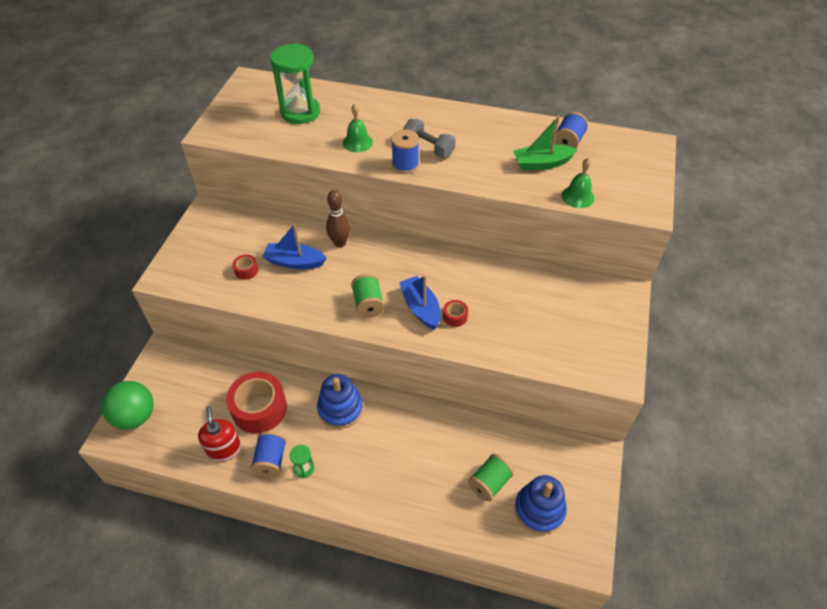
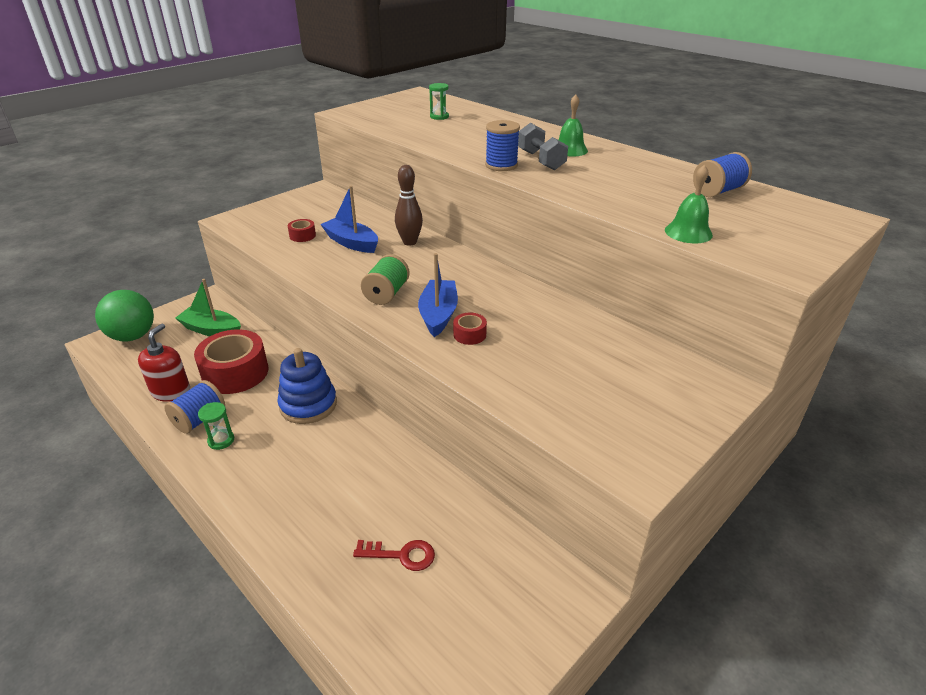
camera: 30 degrees right, 15 degrees down
(300, 112) = (439, 117): green hourglass -> green hourglass, size x0.44
(357, 142) = (470, 143): green bell -> green bell (570, 150)
(489, 483) = (401, 555): green spool -> red key
(539, 510) = (438, 621): blue stacking toy -> none
(541, 163) = (665, 198): green boat -> green boat (211, 330)

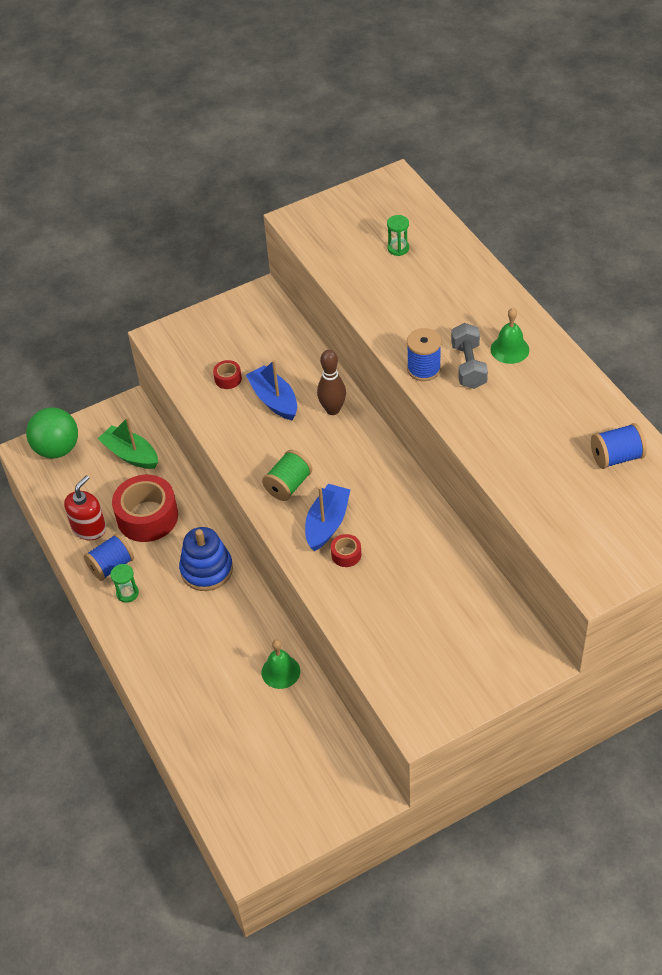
camera: 20 degrees right, 15 degrees up
(401, 555) = (250, 733): red key -> none
(688, 232) = (543, 517): green bell -> green bell (280, 671)

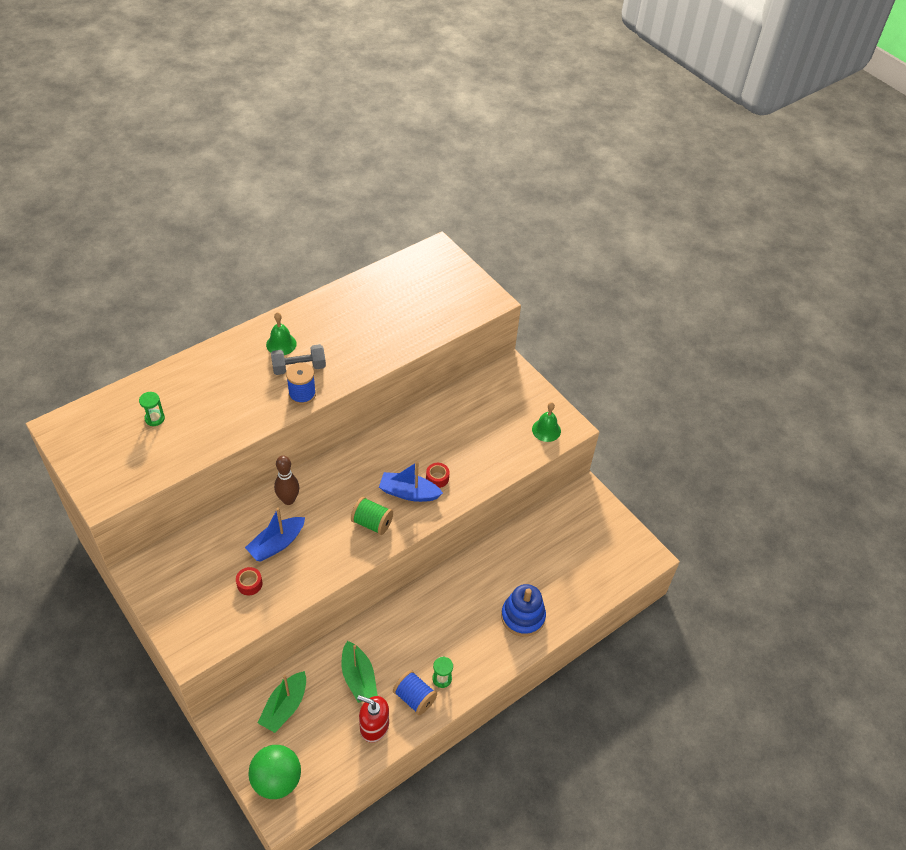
camera: 105 degrees left, 0 degrees up
(147, 517) = (358, 678): red tape -> green boat
(206, 569) = (412, 620): blue stacking toy -> blue stacking toy (523, 617)
(280, 671) = (500, 555): green bell -> green bell (546, 430)
(616, 457) = (385, 289): blue spool -> none

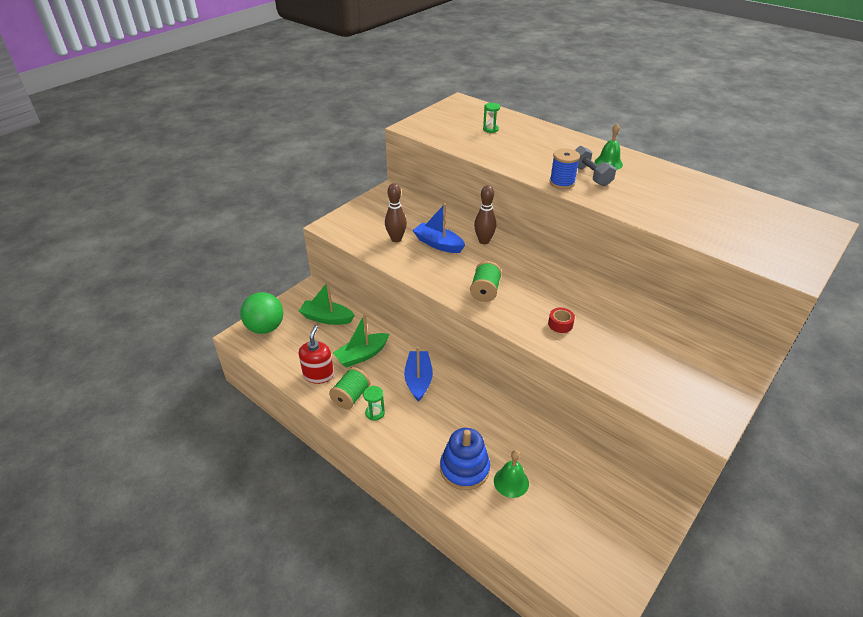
camera: 80 degrees right, 10 degrees down
(249, 584) = (396, 239): red tape -> brown bowling pin
(409, 493) = (531, 308): blue boat -> blue boat (418, 380)
(414, 698) = (351, 396): blue spool -> green spool
(546, 430) = (687, 403): green bell -> green bell (511, 482)

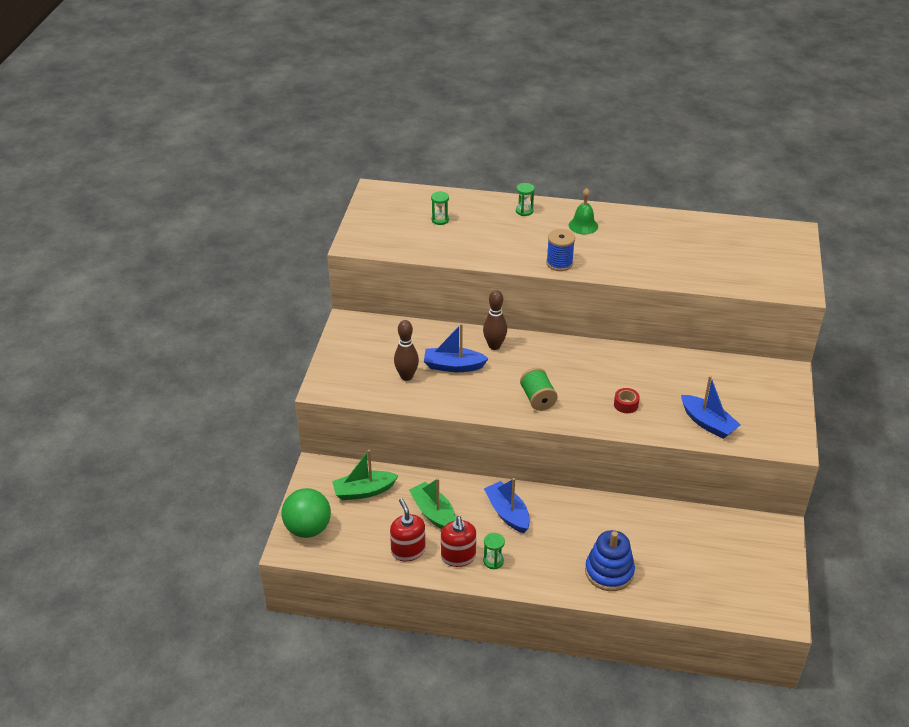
camera: 30 degrees left, 0 degrees up
(351, 396) = (458, 557): green spool -> red soap dispenser
(362, 355) = (433, 513): green boat -> green boat turned 120 degrees clockwise
(511, 482) = (654, 564): green bell -> none
(565, 141) = (524, 211): none -> green hourglass
(590, 176) = (578, 246): grey dumbbell -> none
(629, 370) = (707, 423): none -> blue boat

